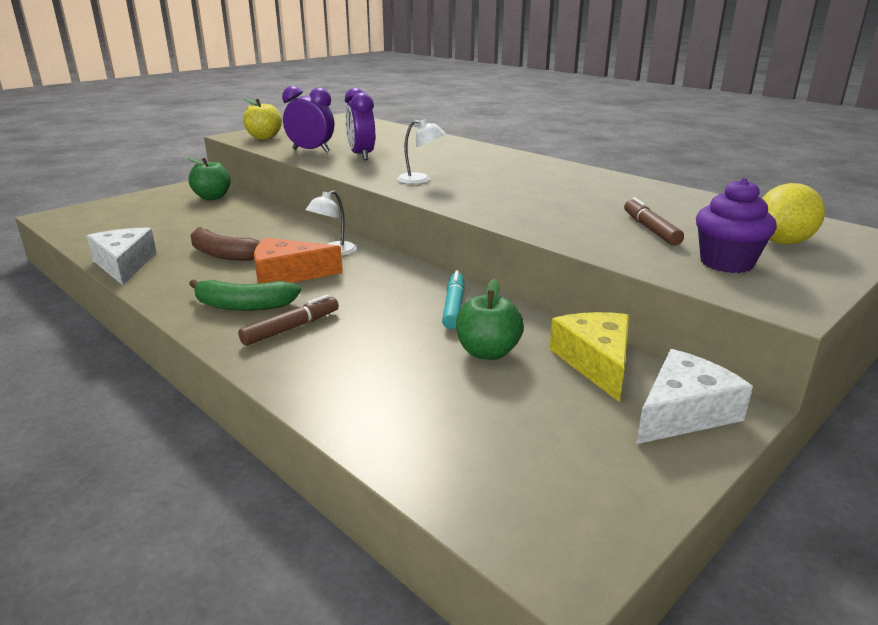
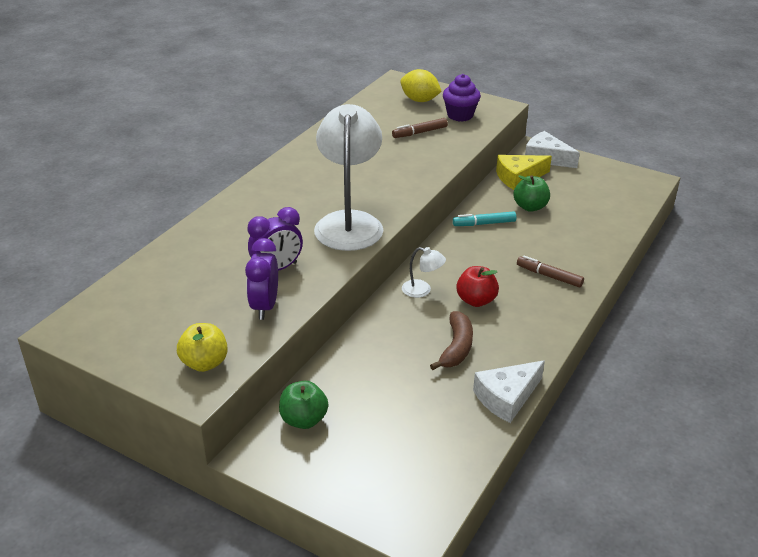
camera: 105 degrees left, 10 degrees up
(244, 305) = (534, 305): green banana -> none
(288, 274) = (476, 300): orange cheese -> red apple
(420, 180) = (349, 222): white lamp -> white lamp, size x2.39

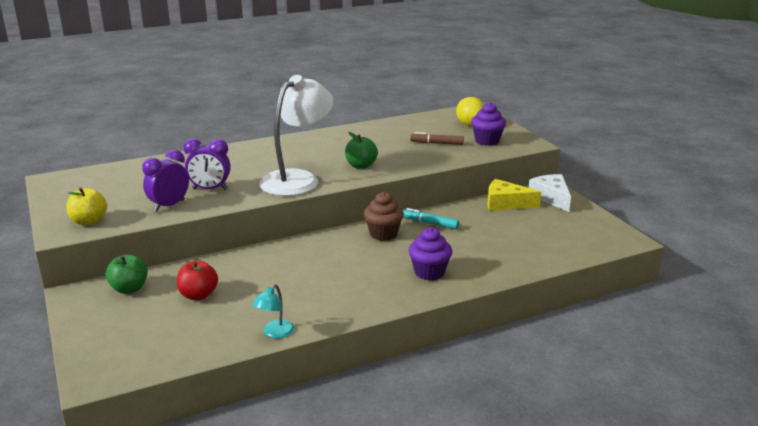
camera: 35 degrees right, 10 degrees down
(422, 290) = (319, 247): white lamp -> none
(456, 347) = (288, 289): brown banana -> none
(460, 251) = (383, 234): none -> brown cupcake
(476, 300) = (347, 267): red apple -> red apple (198, 295)
(507, 397) = (275, 333): white cheese -> turquoise lamp
(530, 207) = (485, 224): green apple -> green apple (361, 166)
(549, 276) = (429, 272): brown marker -> purple cupcake

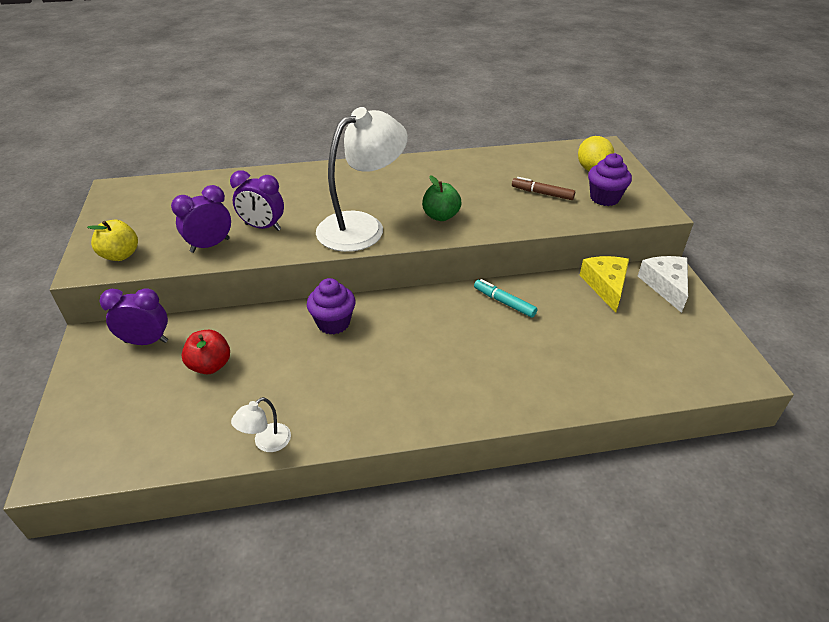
camera: 15 degrees right, 15 degrees up
(129, 289) = (146, 341): green apple -> purple clock
(275, 333) = (266, 443): turquoise lamp -> white lamp
(383, 234) = (444, 310): brown cupcake -> none
(429, 272) = (476, 381): purple cupcake -> purple cupcake (333, 323)
(505, 203) = (605, 286): yellow cheese -> yellow cheese turned 60 degrees clockwise

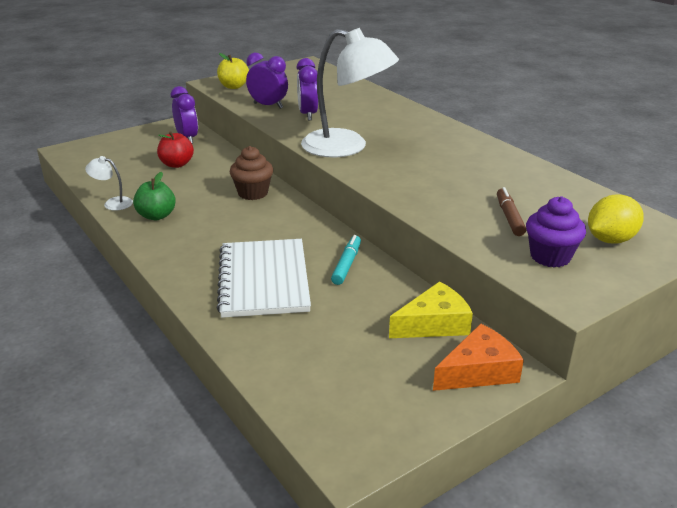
camera: 65 degrees right, 10 degrees down
(333, 323) = (253, 193): purple cupcake -> brown cupcake
(441, 216) = (400, 175): green apple -> green apple (156, 216)
(504, 357) = (264, 280): none -> white notebook
(665, 286) = (478, 371): white cheese -> orange cheese

